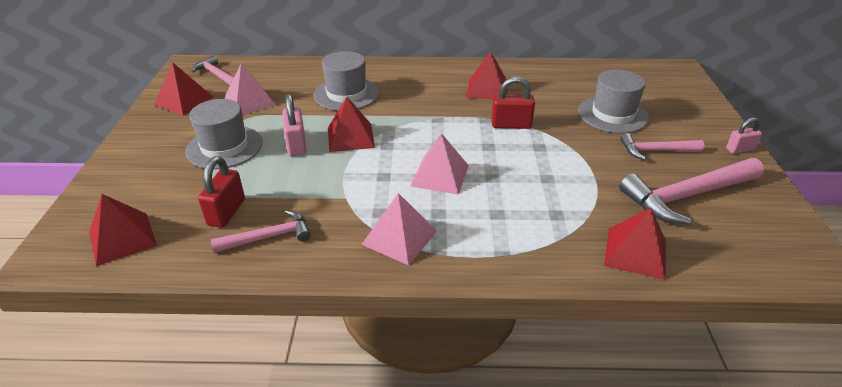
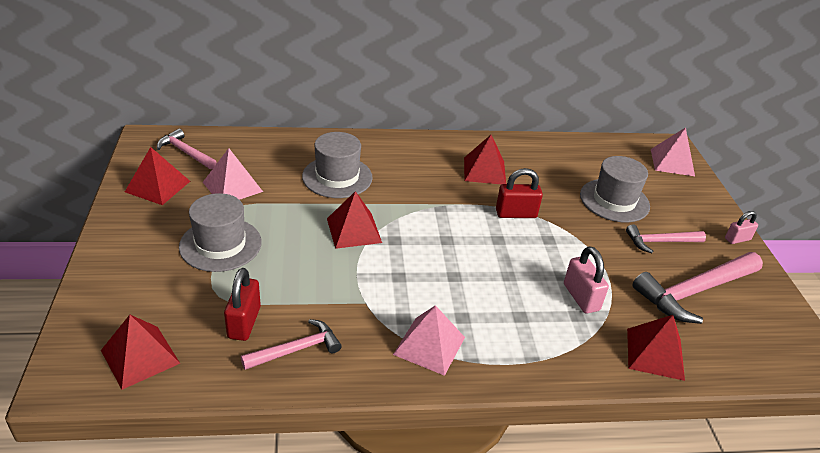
camera: 10 degrees left, 0 degrees up
(296, 145) = (298, 241): pink padlock -> pink padlock (581, 297)
(440, 175) = (455, 274): pink pyramid -> pink pyramid (672, 162)

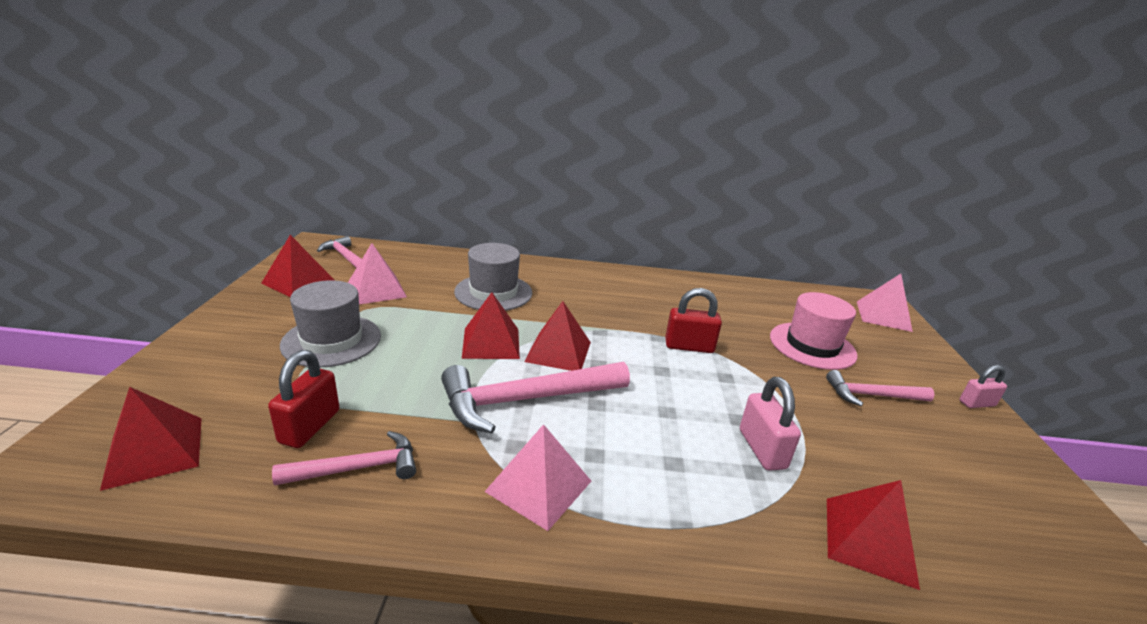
camera: 10 degrees right, 10 degrees down
(484, 170) = (660, 302): red pyramid -> red pyramid (558, 351)
(614, 200) = (812, 345): grey hat -> pink hat
(695, 291) = (924, 461): pink hammer -> pink hammer (527, 400)

